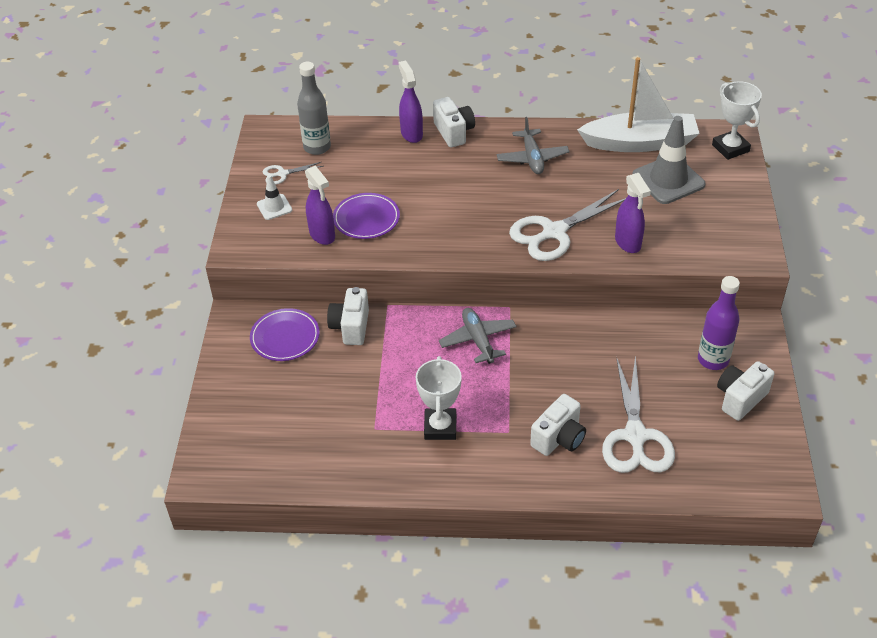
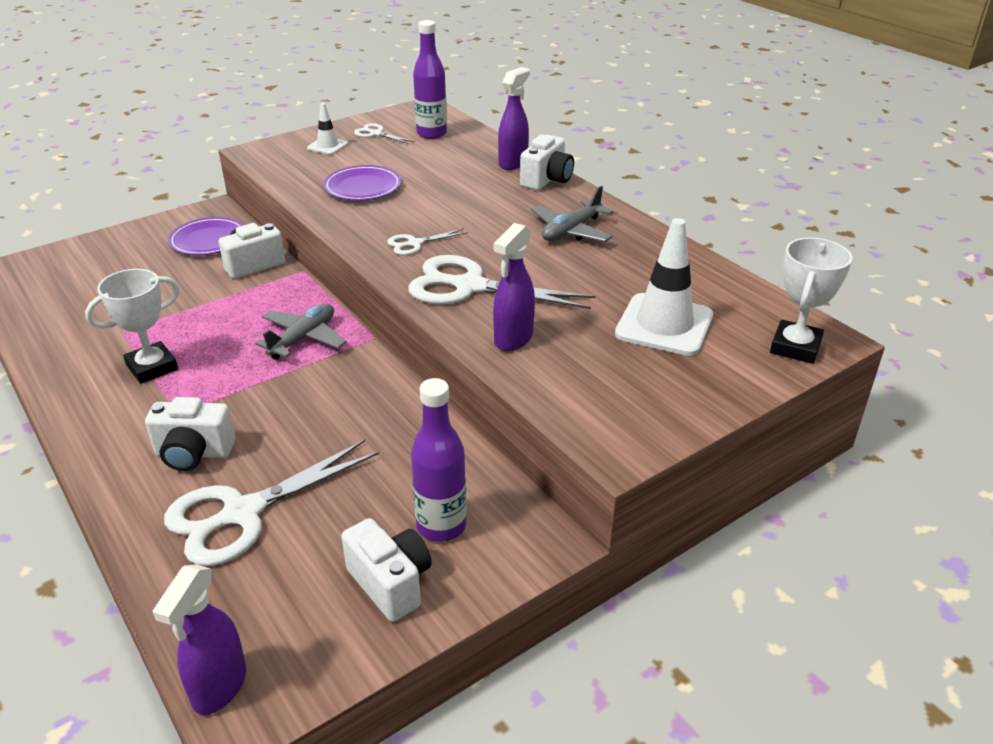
camera: 50 degrees right, 10 degrees down
(317, 147) = (431, 134): grey bottle -> purple bottle
(322, 235) = (315, 177): purple spray bottle -> purple spray bottle (219, 687)
(476, 231) = (414, 243): none -> white scissors
(640, 143) = (699, 282): white boat -> none
(668, 180) = (664, 325): grey traffic cone -> white traffic cone
(740, 398) = (391, 583): white camera -> white camera turned 45 degrees clockwise

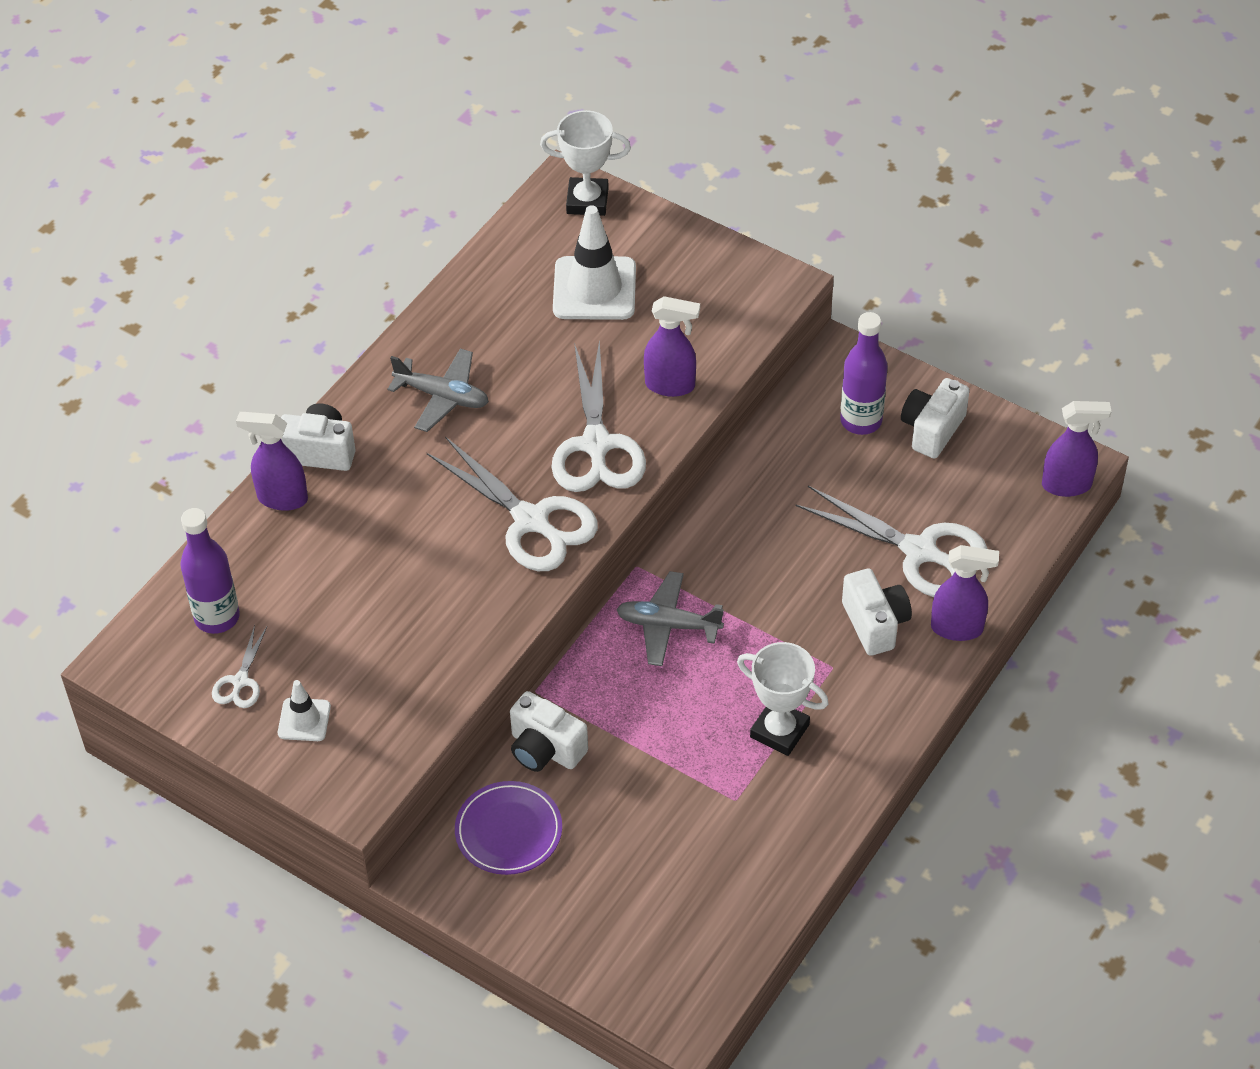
camera: 110 degrees left, 15 degrees up
(133, 508) = (957, 628): none -> purple spray bottle
(363, 187) = (414, 626): purple plate -> none
(414, 243) = (531, 521): white scissors -> white scissors, size x2.09

